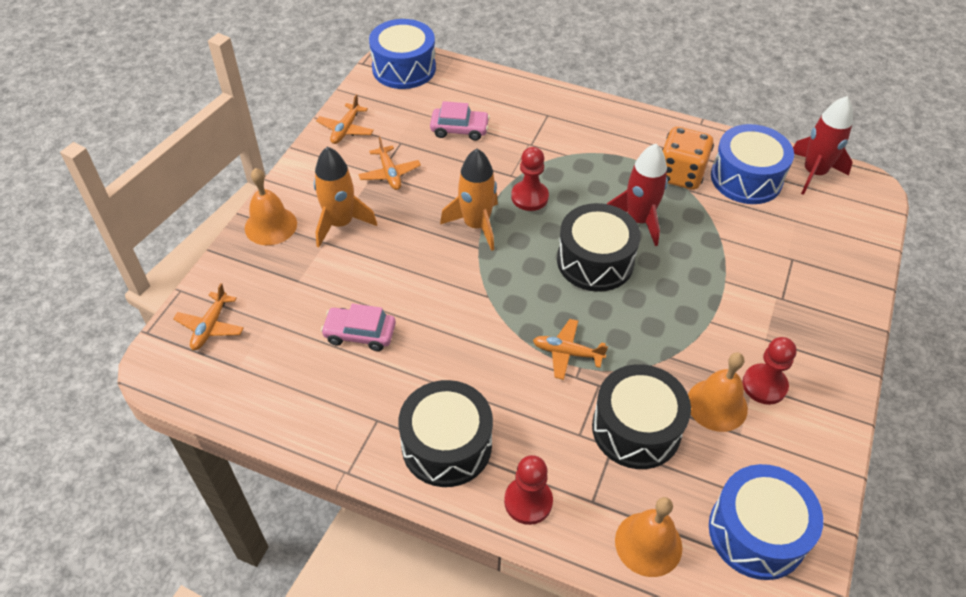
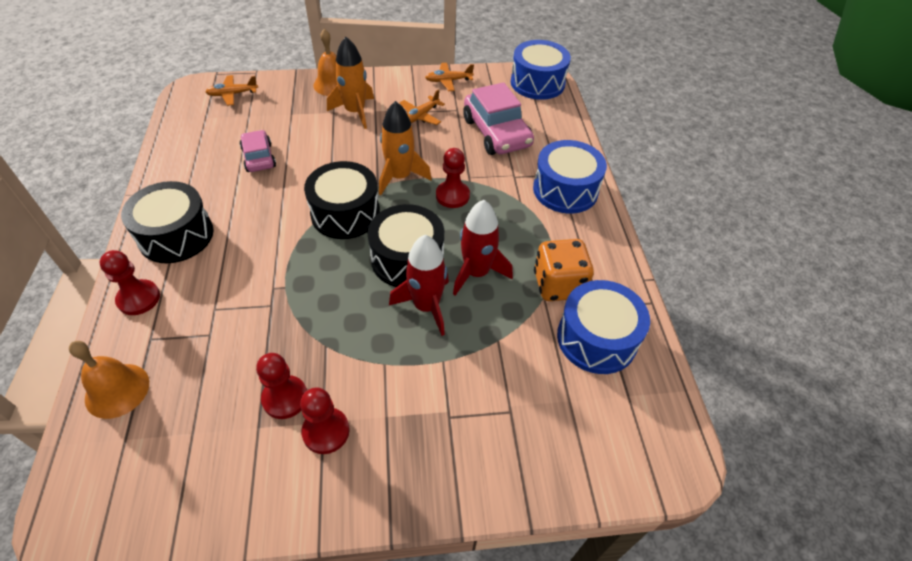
camera: 60 degrees right, 0 degrees up
(459, 129) = (496, 133): pink car -> pink car, size x1.69
(567, 353) = (295, 274): orange plane -> none
(636, 429) = (234, 345): black drum -> black drum (345, 213)
(717, 405) = (285, 398): orange bell -> red pawn
(757, 532) = (148, 472): blue drum -> blue drum (565, 190)
(813, 173) = (655, 398): red rocket -> red rocket (426, 306)

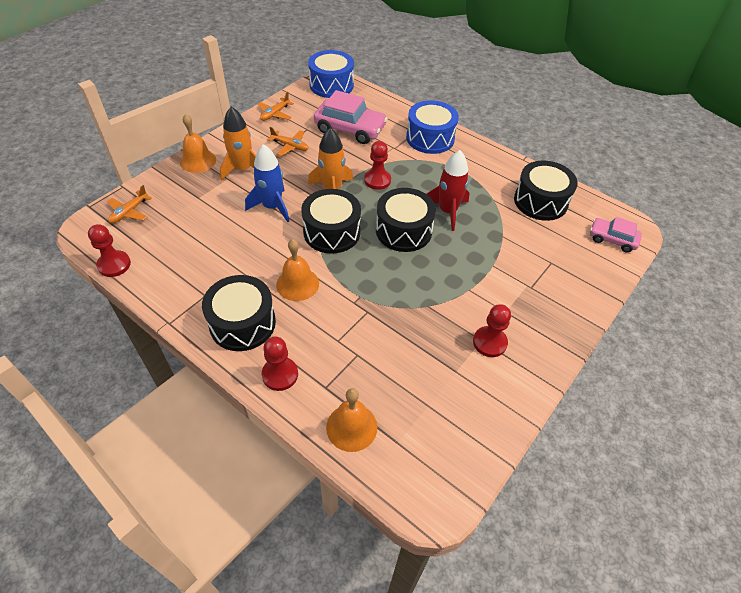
camera: 45 degrees left, 0 degrees up
(256, 236) = (297, 284): none -> orange bell
(259, 157) = (221, 239): pink car -> pink car (612, 239)
(285, 398) = (447, 346): red pawn -> red pawn (114, 265)
(331, 158) = (272, 207): none -> blue rocket
(420, 116) = (290, 146): orange plane -> orange plane turned 60 degrees counterclockwise
(426, 306) = (448, 246): red rocket -> none
(558, 285) = (492, 189): orange dice -> none
(596, 338) = (540, 201): blue drum -> black drum

